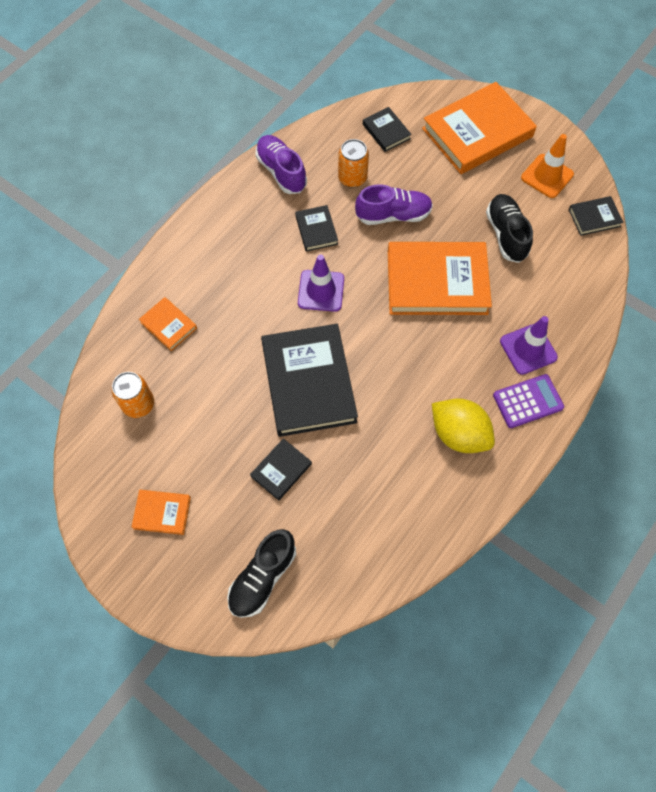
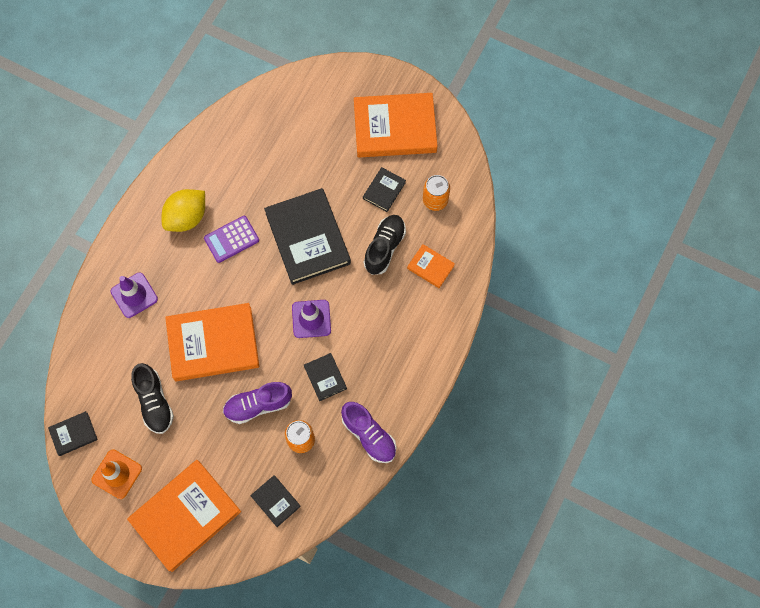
camera: 170 degrees right, 5 degrees up
(162, 513) = (395, 128): orange book -> orange book, size x2.16
(262, 577) = (315, 99): black shoe -> black shoe (384, 248)
(281, 470) = (316, 170): black book -> black book (384, 190)
(459, 434) = (187, 217): yellow lemon -> yellow lemon turned 75 degrees counterclockwise
(527, 401) = (134, 251): purple calculator -> purple calculator (231, 239)

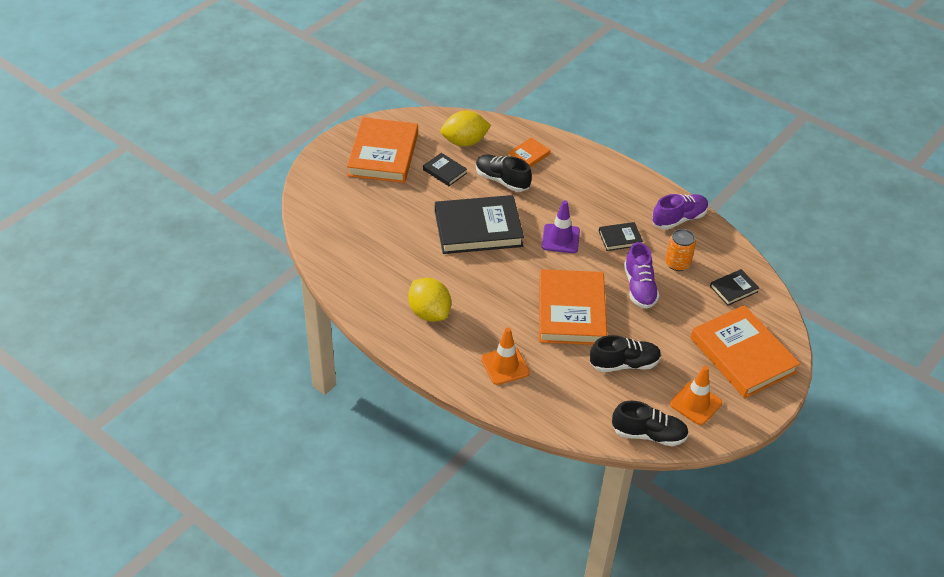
camera: 80 degrees left, 25 degrees down
(73, 434) = (648, 434): black book -> black shoe
(134, 295) = (505, 366): purple traffic cone -> orange traffic cone
(231, 239) = (463, 282): purple calculator -> none
(435, 200) = (464, 142): orange can -> yellow lemon

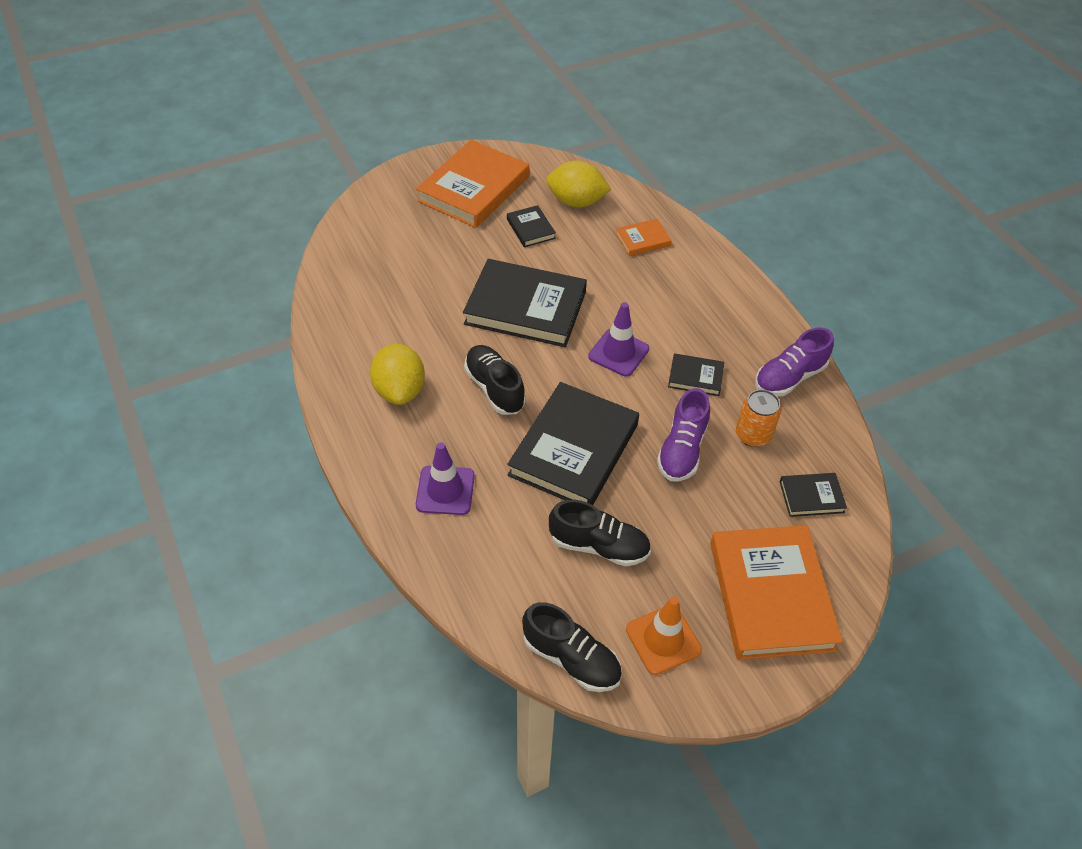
camera: 25 degrees right, 5 degrees up
(502, 180) = (592, 259): black shoe -> black shoe (494, 388)
(505, 366) = (445, 490): orange traffic cone -> purple traffic cone
(571, 311) = (573, 449): orange book -> black book
(679, 219) = (789, 377): purple shoe -> purple shoe turned 150 degrees clockwise

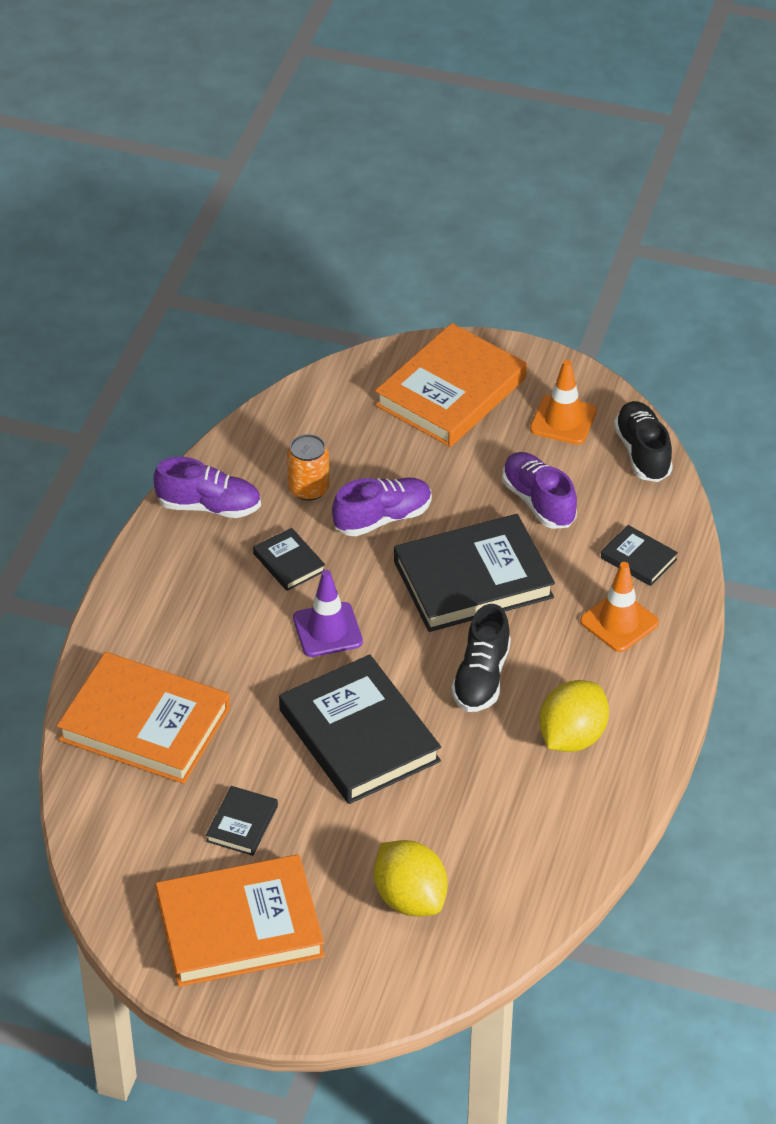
camera: 135 degrees left, 5 degrees down
(445, 490) = (619, 622): purple traffic cone -> orange traffic cone
(576, 202) = (149, 822): yellow lemon -> yellow lemon (410, 898)
(599, 546) = (538, 502): black shoe -> purple shoe
(642, 240) = (144, 724): orange book -> orange book, size x2.16
(811, 497) = (329, 421): black book -> black book (638, 558)

